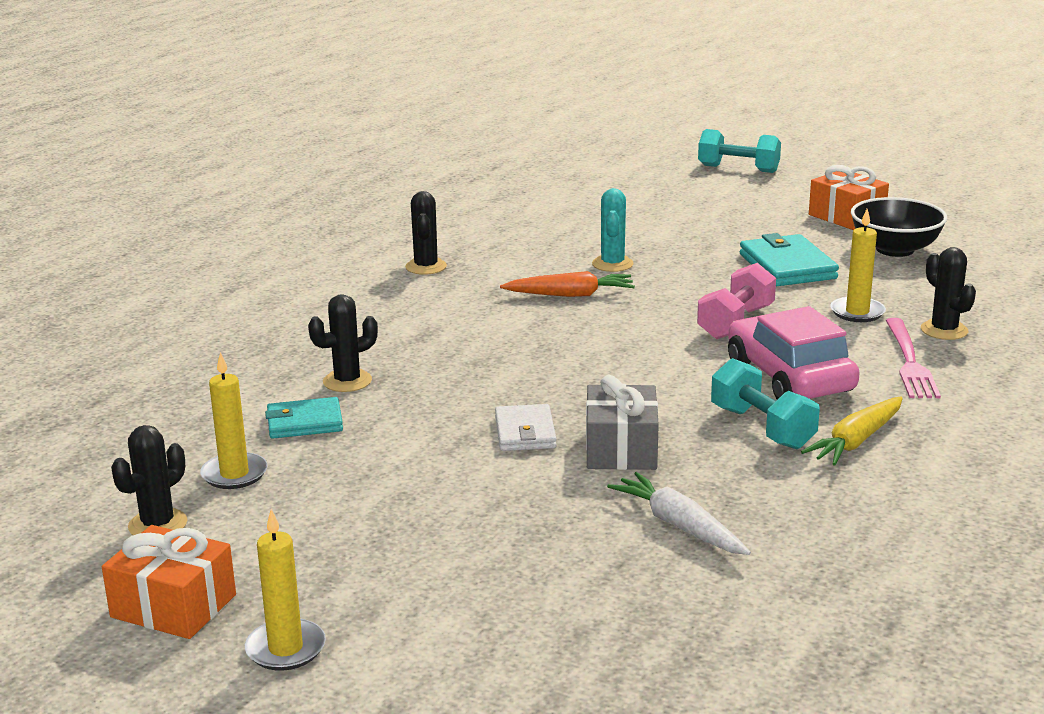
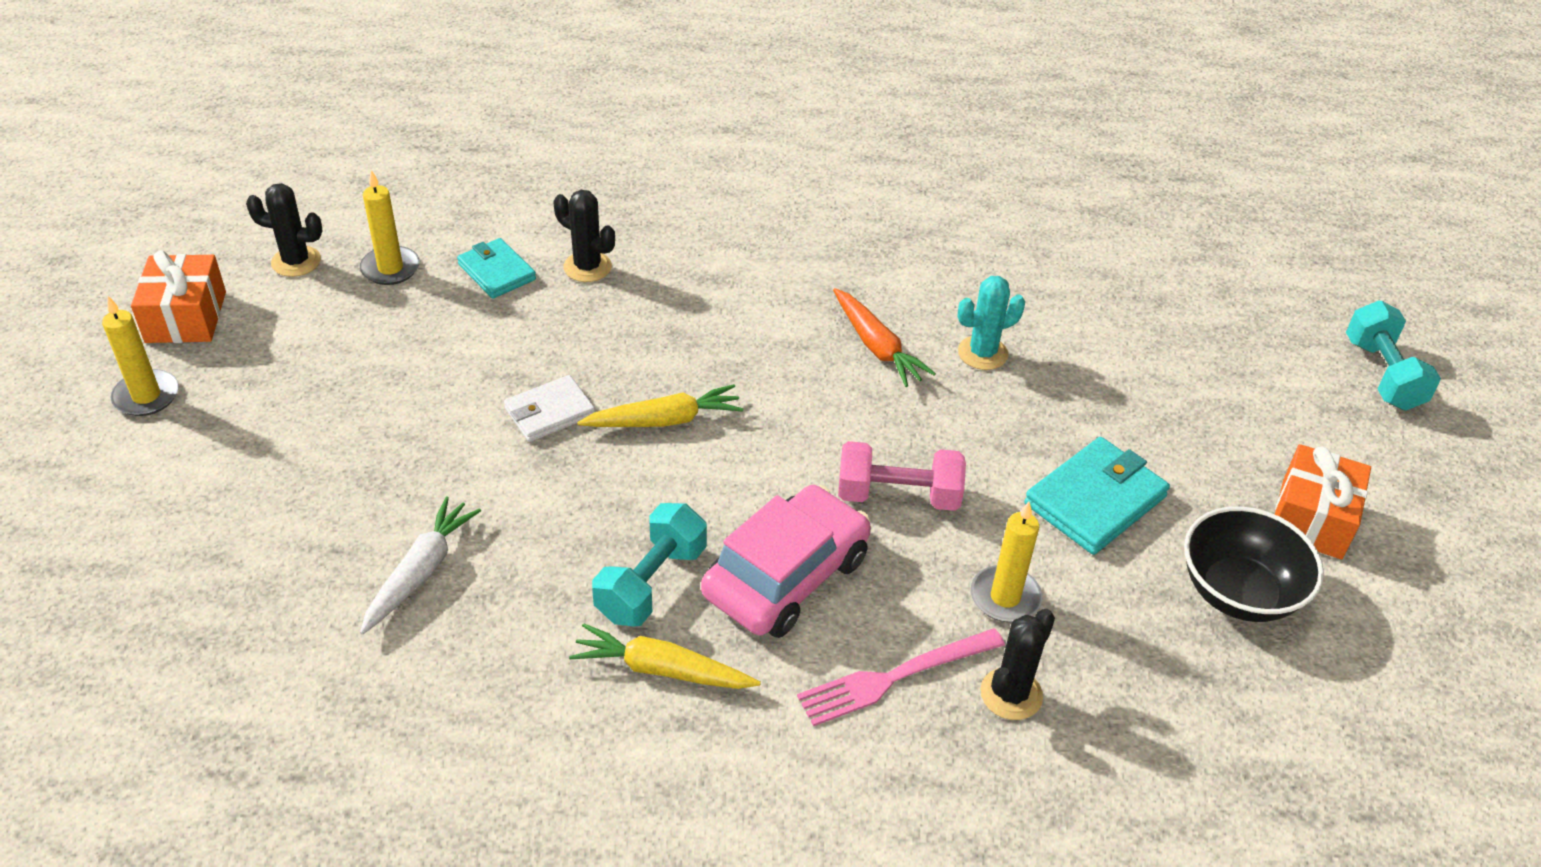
camera: 60 degrees right, 20 degrees up
(426, 267) = (869, 225): black cactus -> none
(580, 387) = (664, 420): none -> yellow carrot
(621, 449) = (550, 488): grey gift -> none

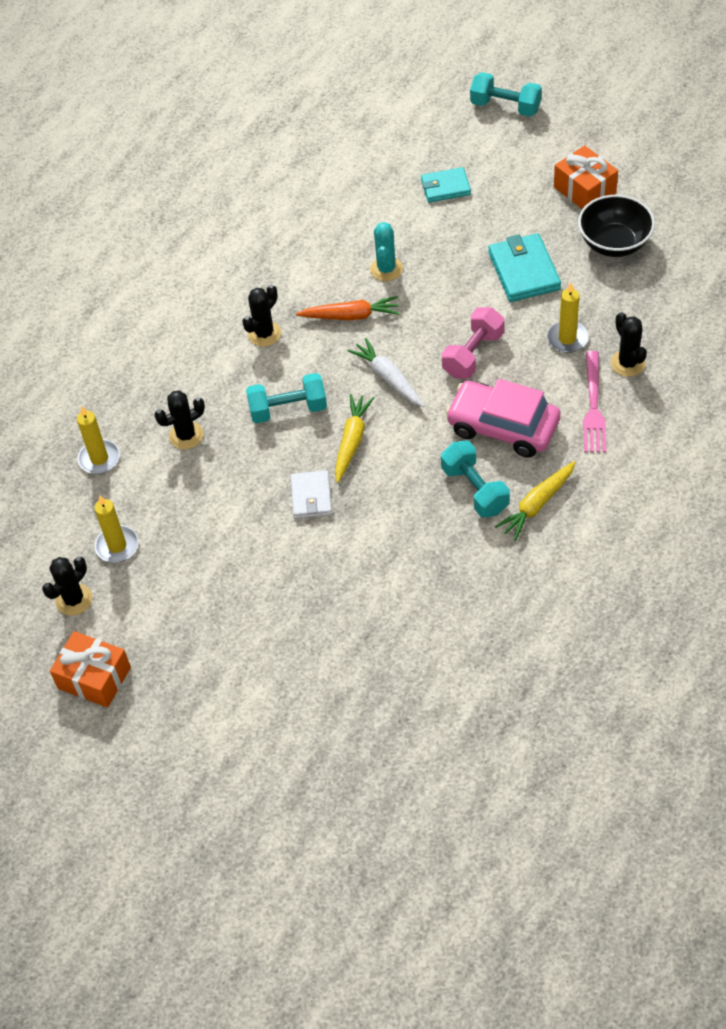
camera: 55 degrees left, 10 degrees up
(146, 396) = (165, 715): yellow candle -> yellow candle (99, 458)
(420, 572) = (407, 598): white carrot -> white carrot (388, 378)
(496, 272) = (159, 487): turquoise wallet -> turquoise wallet (445, 187)
(682, 341) = (288, 409): none -> turquoise dumbbell
(786, 576) = (503, 427): pink car -> pink car turned 45 degrees counterclockwise
(791, 278) = (264, 334): none -> black cactus

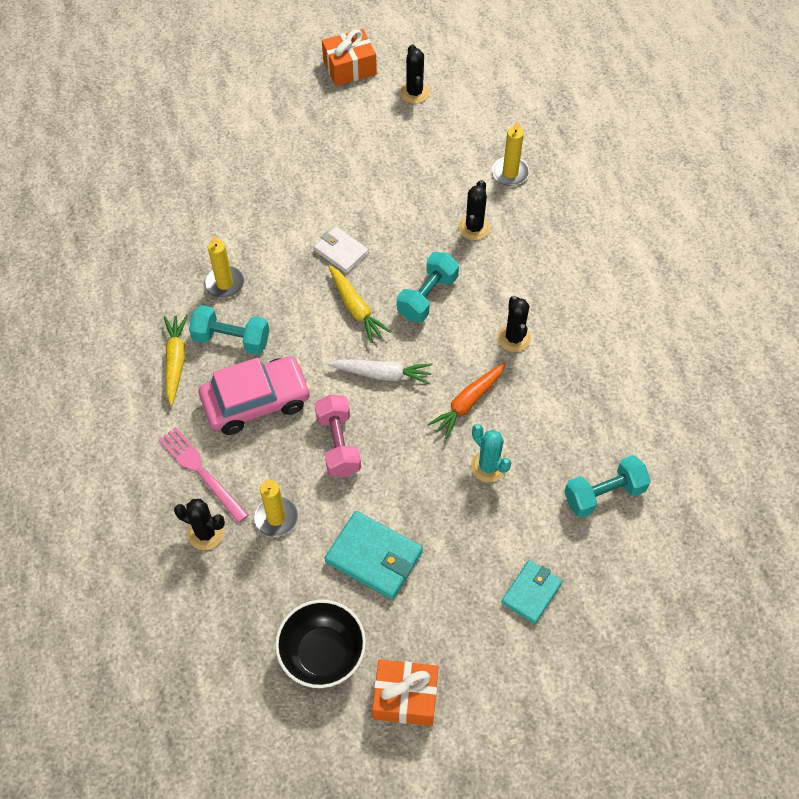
camera: 130 degrees right, 5 degrees up
(117, 546) = (428, 136): yellow candle -> yellow candle (225, 283)
(505, 107) = (581, 745): turquoise dumbbell -> turquoise dumbbell (604, 494)

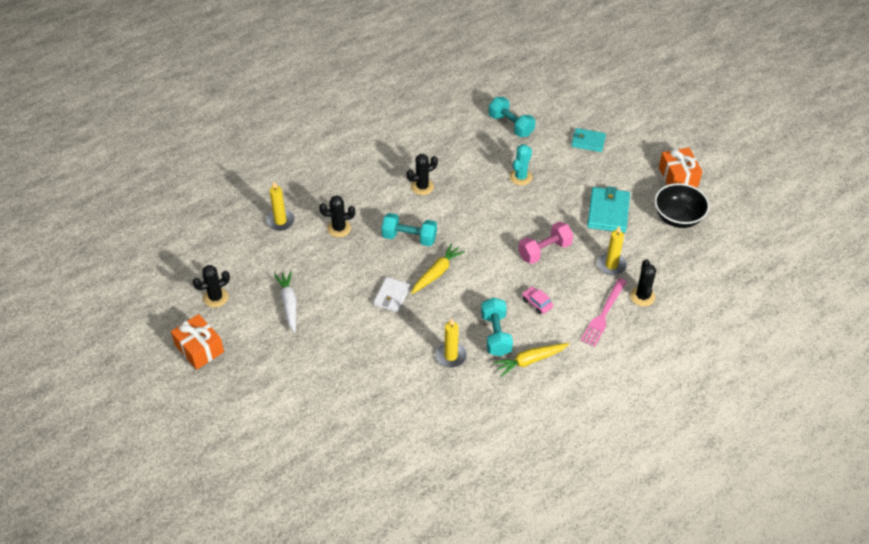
camera: 110 degrees left, 10 degrees down
(256, 401) = (537, 303): pink car -> pink car, size x0.42
(382, 374) = (482, 244): white carrot -> white carrot (289, 304)
(468, 403) = (481, 197): orange carrot -> none

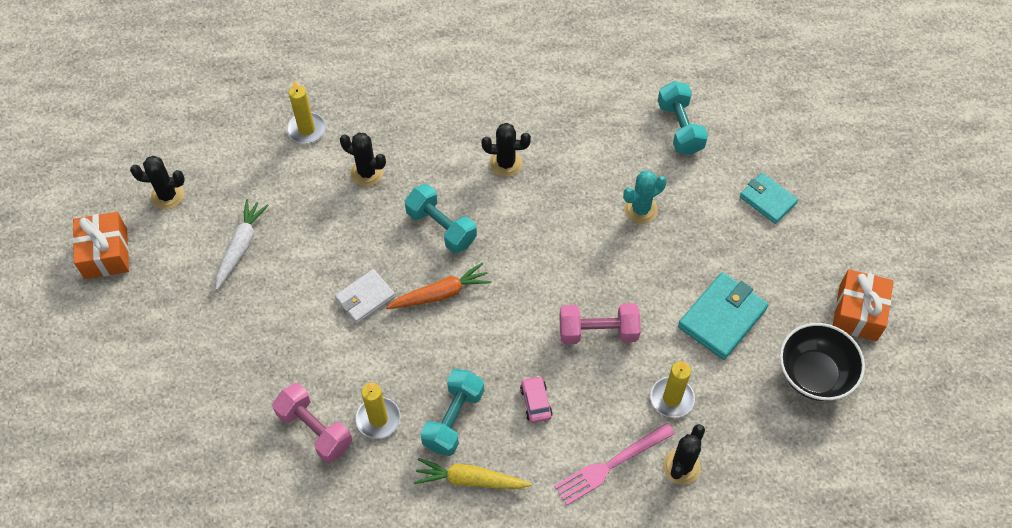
camera: 30 degrees right, 10 degrees up
(416, 380) = (315, 429): none -> pink dumbbell
(436, 273) = (440, 294): yellow carrot -> orange carrot

